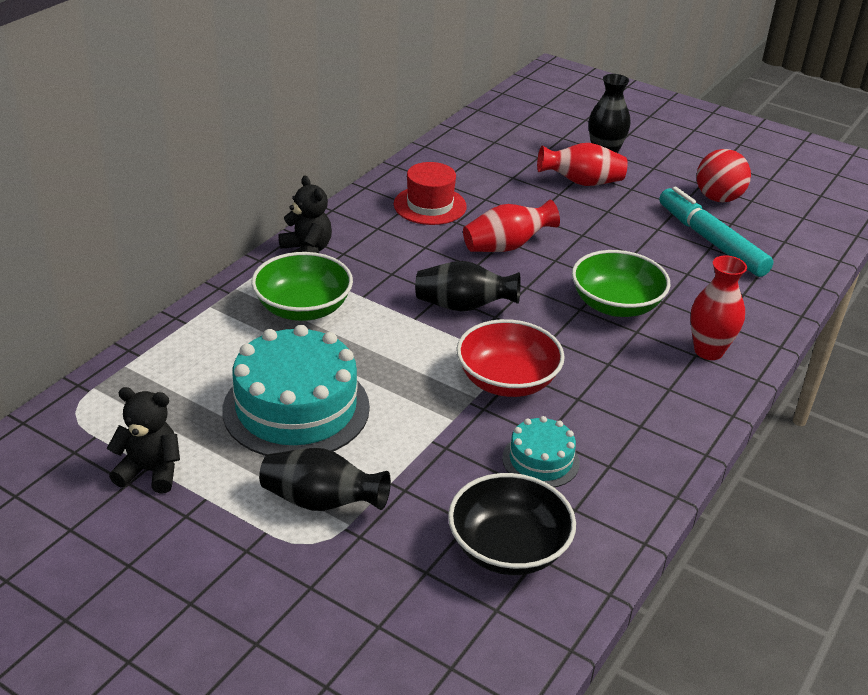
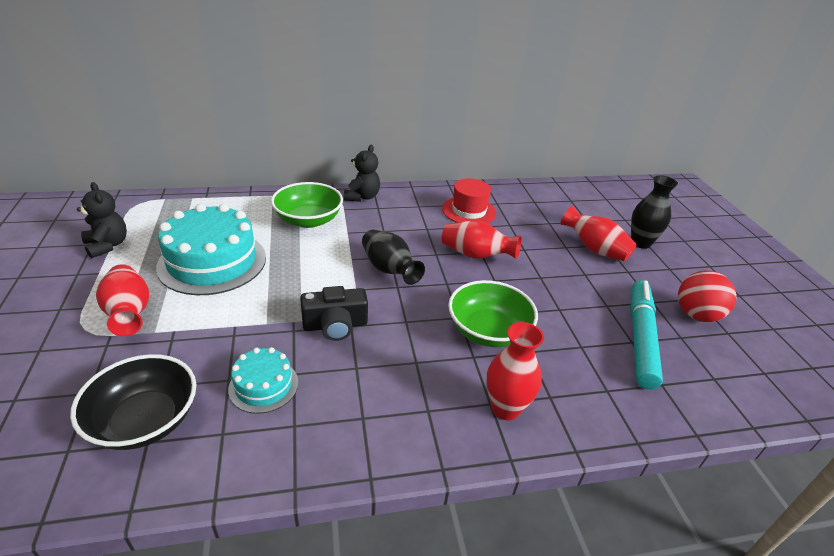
camera: 45 degrees right, 0 degrees up
(321, 502) = (129, 313): black vase -> red vase
(507, 381) = (335, 325): red bowl -> black camera

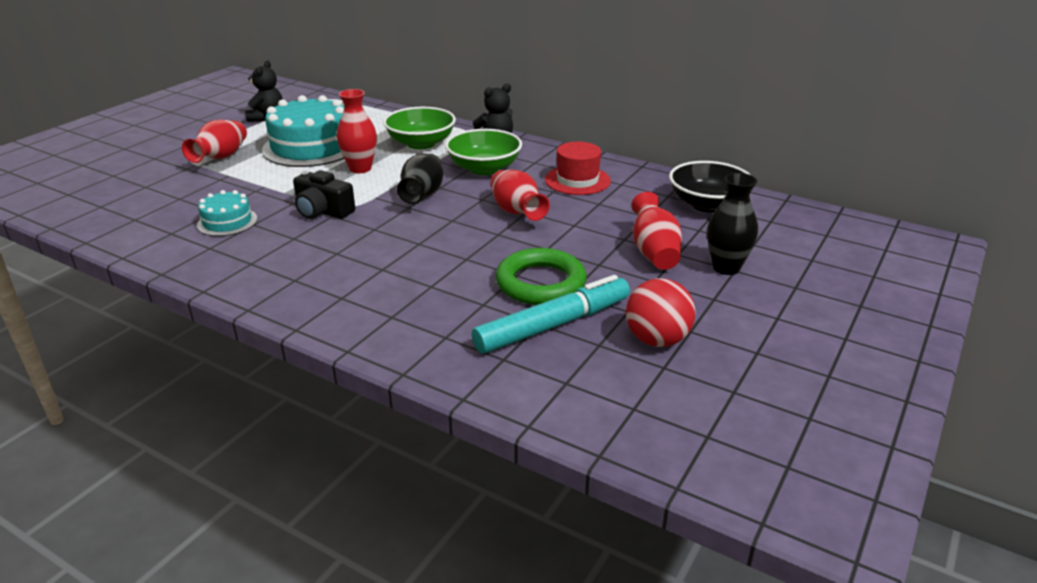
camera: 45 degrees right, 5 degrees down
(145, 420) = (148, 210): black bowl -> black bowl (707, 204)
(488, 331) = (424, 260): green bowl -> green bowl (484, 168)
(505, 408) = (346, 305): red vase -> red vase (360, 168)
(582, 308) = (540, 283): none -> green ring

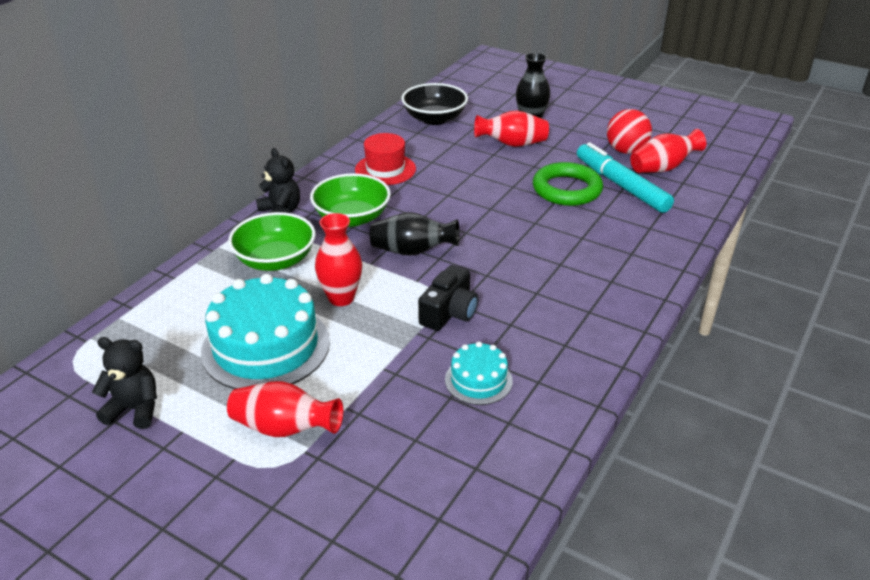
camera: 90 degrees left, 5 degrees up
(517, 212) = (449, 199): red vase -> red vase (663, 168)

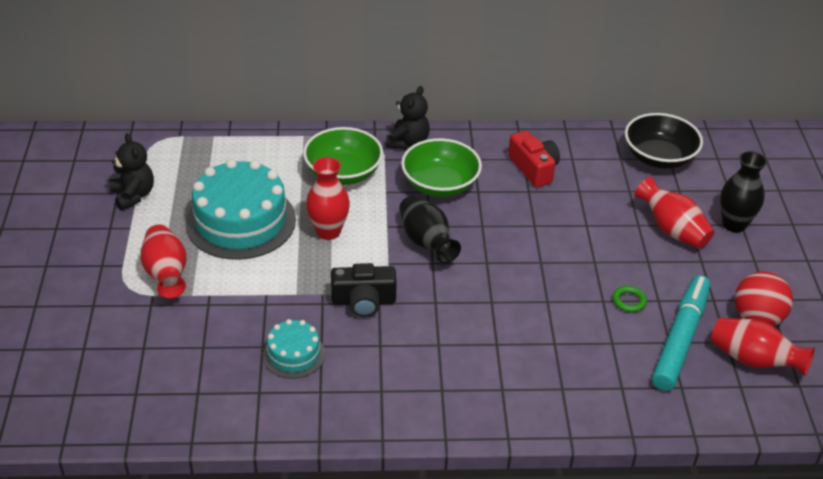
camera: 55 degrees right, 5 degrees up
(385, 169) = (534, 168): red hat -> red camera
(567, 189) = (629, 301): green ring -> green ring, size x0.42

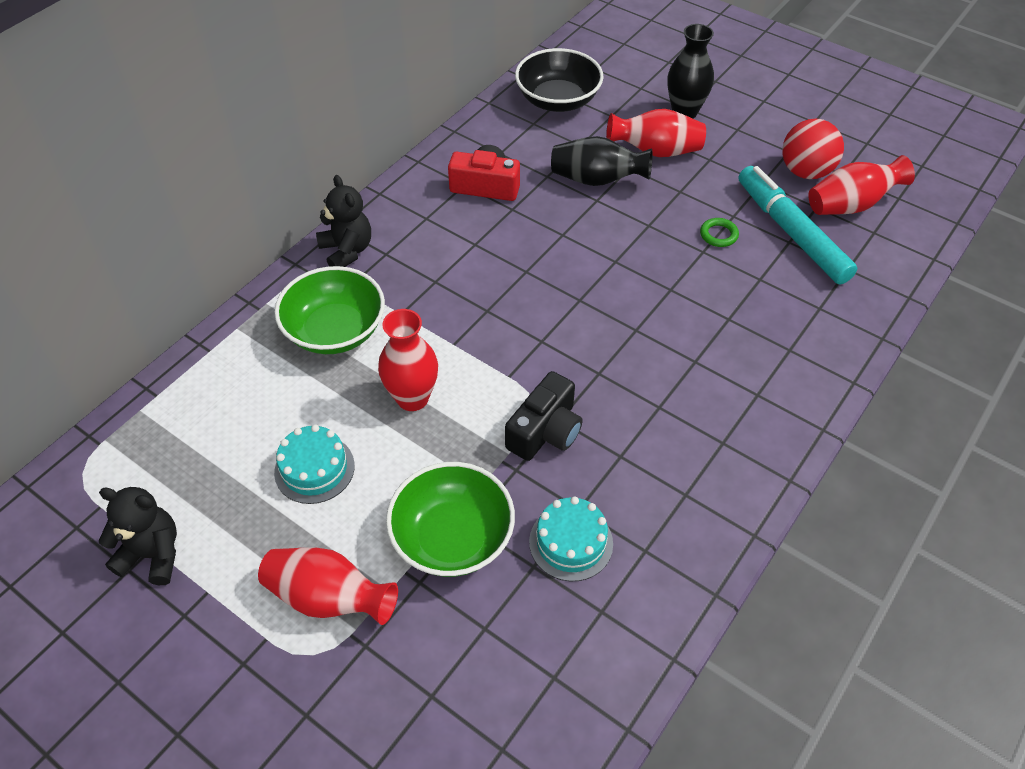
camera: 50 degrees left, 10 degrees up
(241, 221) = (314, 469): turquoise cake -> turquoise cake, size x0.51
(426, 242) = (508, 327): black vase -> black vase (597, 180)
(440, 185) = (436, 266): green bowl -> green bowl (452, 537)

